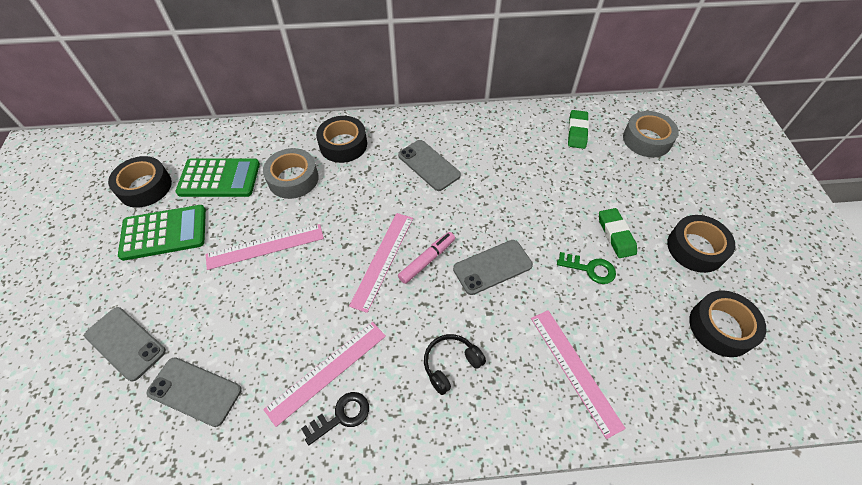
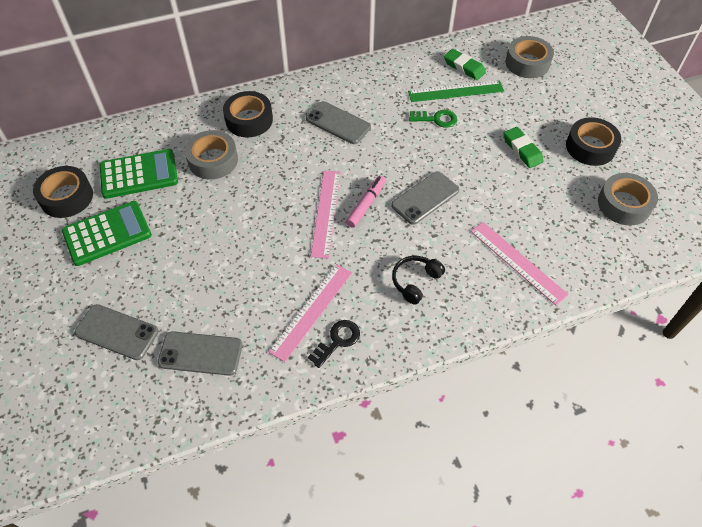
camera: 15 degrees left, 0 degrees up
(265, 246) = (212, 224): pink ruler -> none
(561, 155) = (455, 91): none -> green ruler
(577, 132) = (464, 67): green eraser -> green eraser turned 45 degrees counterclockwise
(590, 269) = (508, 182): green key -> green key (436, 119)
(721, 327) = (624, 204): black tape -> grey tape

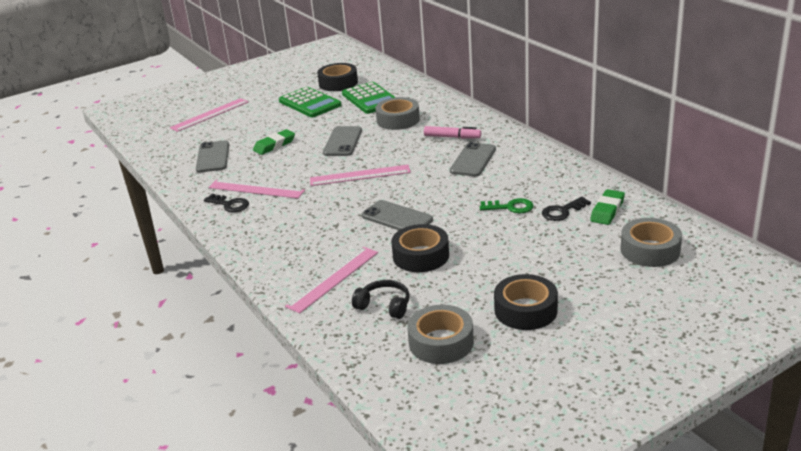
camera: 80 degrees right, 25 degrees down
(60, 351) = (210, 115): none -> pink ruler
(117, 332) = (227, 127): grey phone -> grey phone (342, 142)
(249, 120) = (453, 123): black tape -> black tape (421, 256)
(366, 205) = (376, 191): pink marker -> pink marker (452, 137)
(415, 281) = (296, 228): black headphones -> black headphones (384, 306)
(436, 119) = (510, 207): green key -> green key turned 75 degrees counterclockwise
(455, 91) = (562, 211): green ruler -> black key
(522, 150) = (493, 263): green eraser -> green eraser (274, 145)

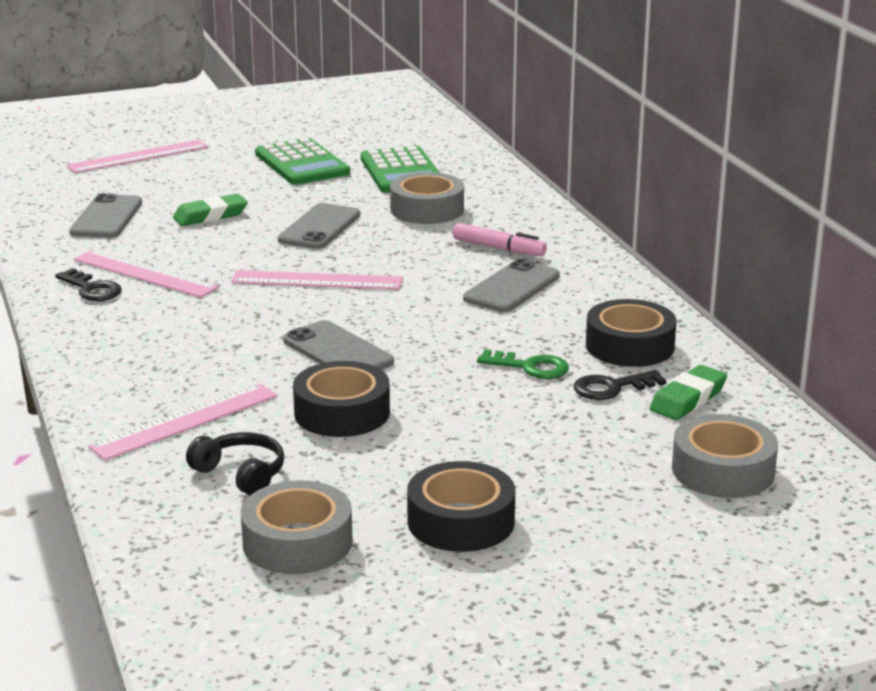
camera: 10 degrees right, 5 degrees down
(338, 83) = (364, 141): black tape -> black tape (629, 346)

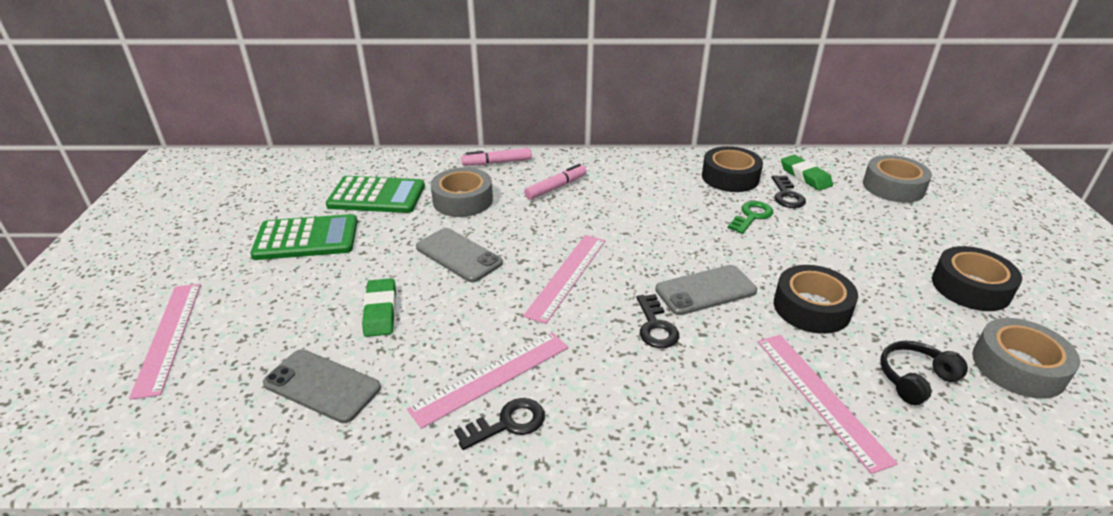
camera: 70 degrees left, 10 degrees up
(256, 332) = (655, 326): none -> black key
(512, 287) = (625, 196): grey phone -> none
(529, 210) = (497, 162): none -> pink marker

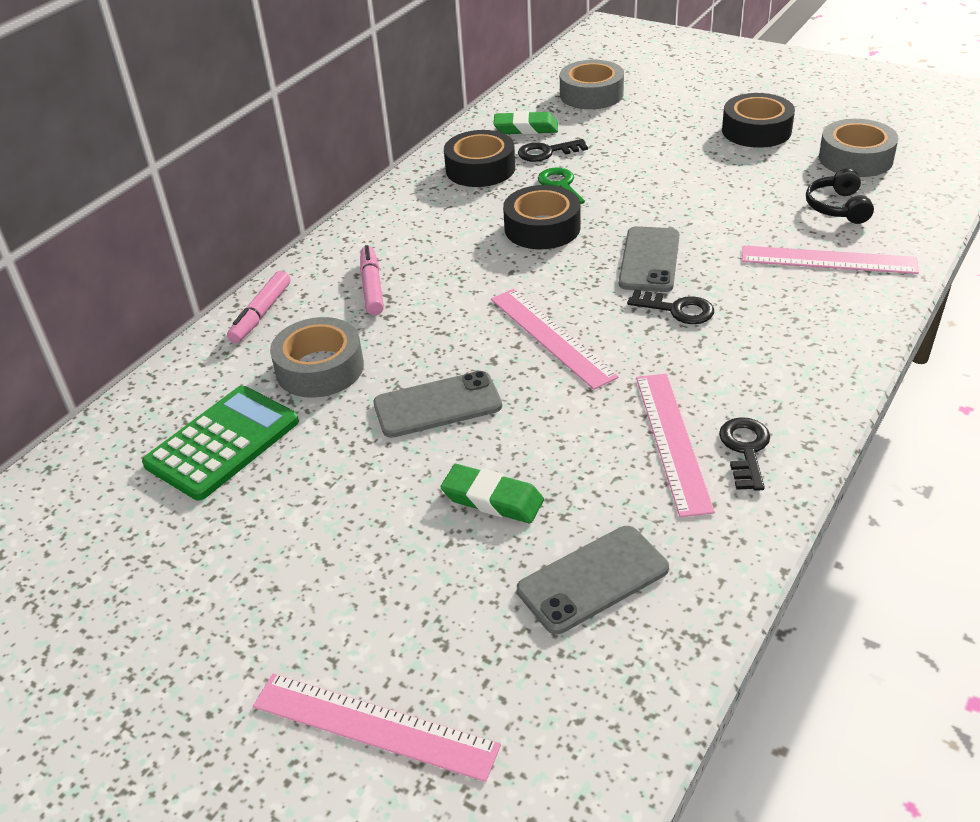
camera: 55 degrees left, 5 degrees up
(306, 238) = (261, 537): green calculator -> none
(786, 195) = (546, 152): black key -> black key turned 135 degrees clockwise
(811, 308) = (720, 215): black tape -> black tape (542, 228)

